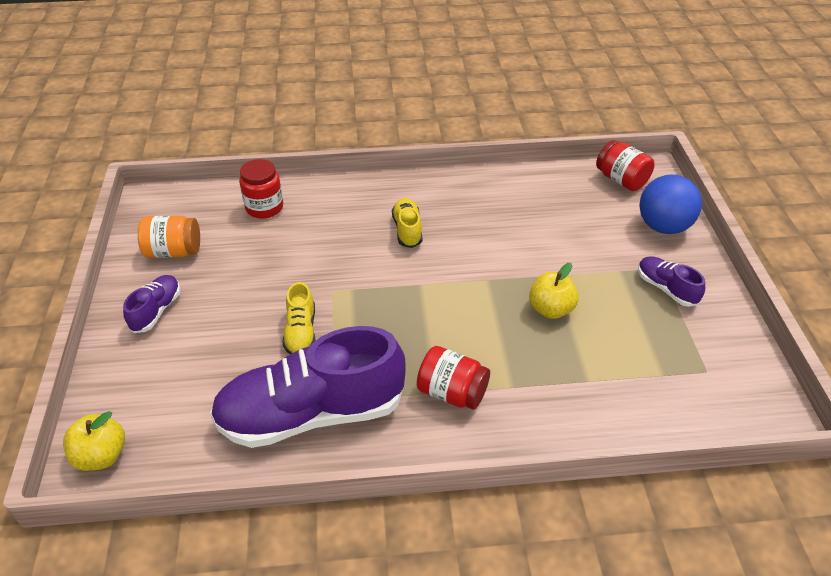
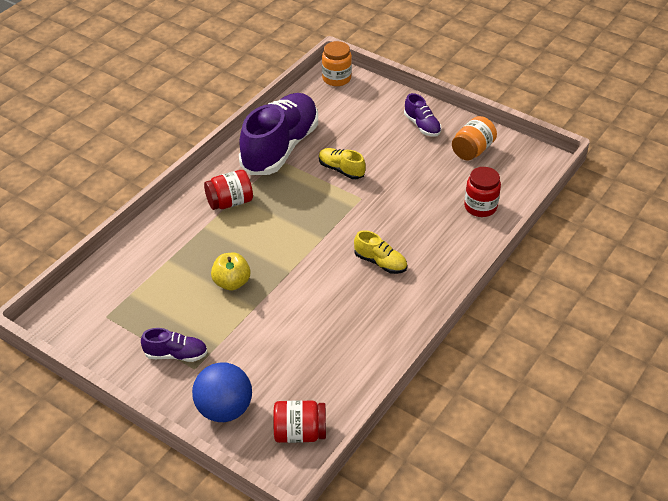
camera: 130 degrees right, 0 degrees up
(101, 456) = (336, 78): yellow apple -> orange jar

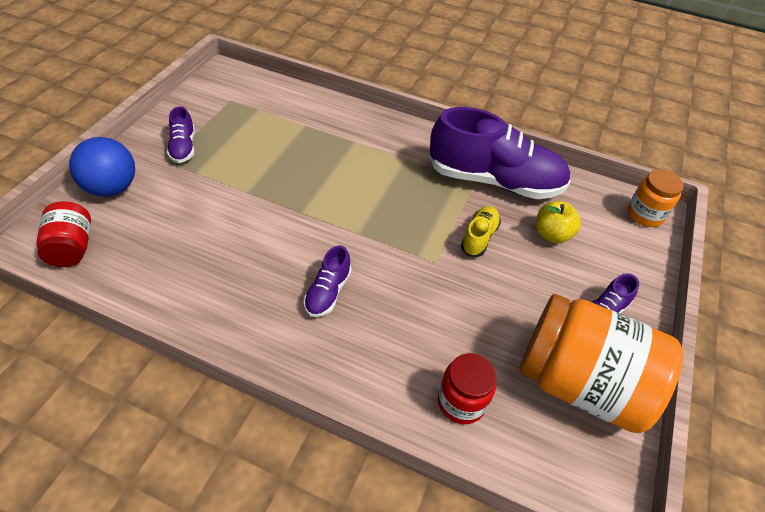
camera: 75 degrees right, 5 degrees up
(230, 202) = (395, 154): red jar -> none
(231, 282) = (279, 170): yellow apple -> yellow apple (552, 234)
(380, 262) = (328, 292): yellow shoe -> purple shoe
(472, 150) = (580, 383): orange jar -> orange jar, size x2.00

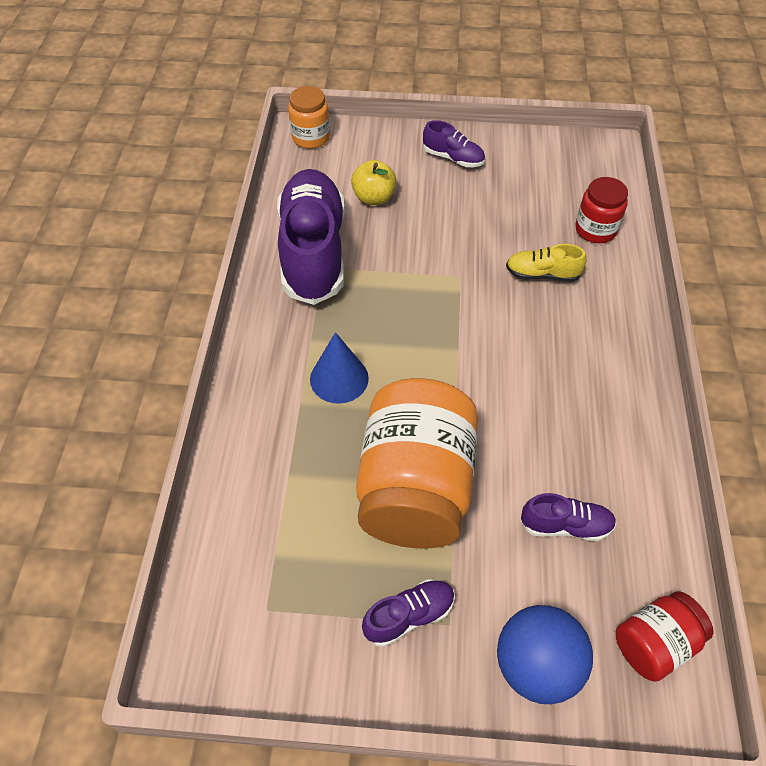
camera: 105 degrees left, 5 degrees up
(328, 292) = (549, 350): purple shoe -> purple shoe (565, 525)
(365, 163) = (339, 378): none -> blue cone
(479, 237) = (408, 250): yellow shoe -> yellow shoe (542, 274)
(580, 383) = (530, 166): orange jar -> orange jar (415, 487)

